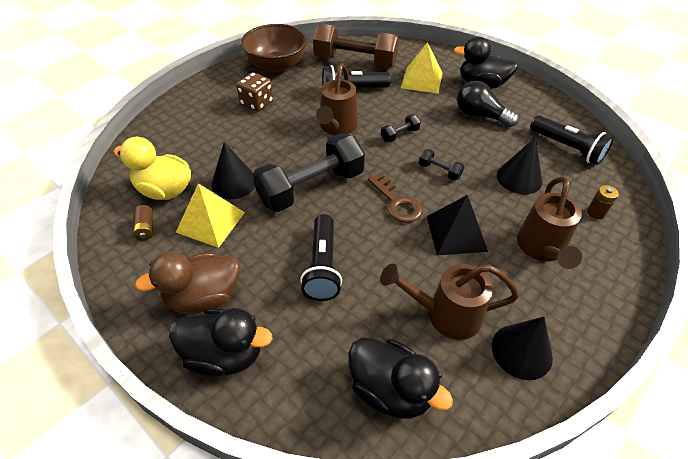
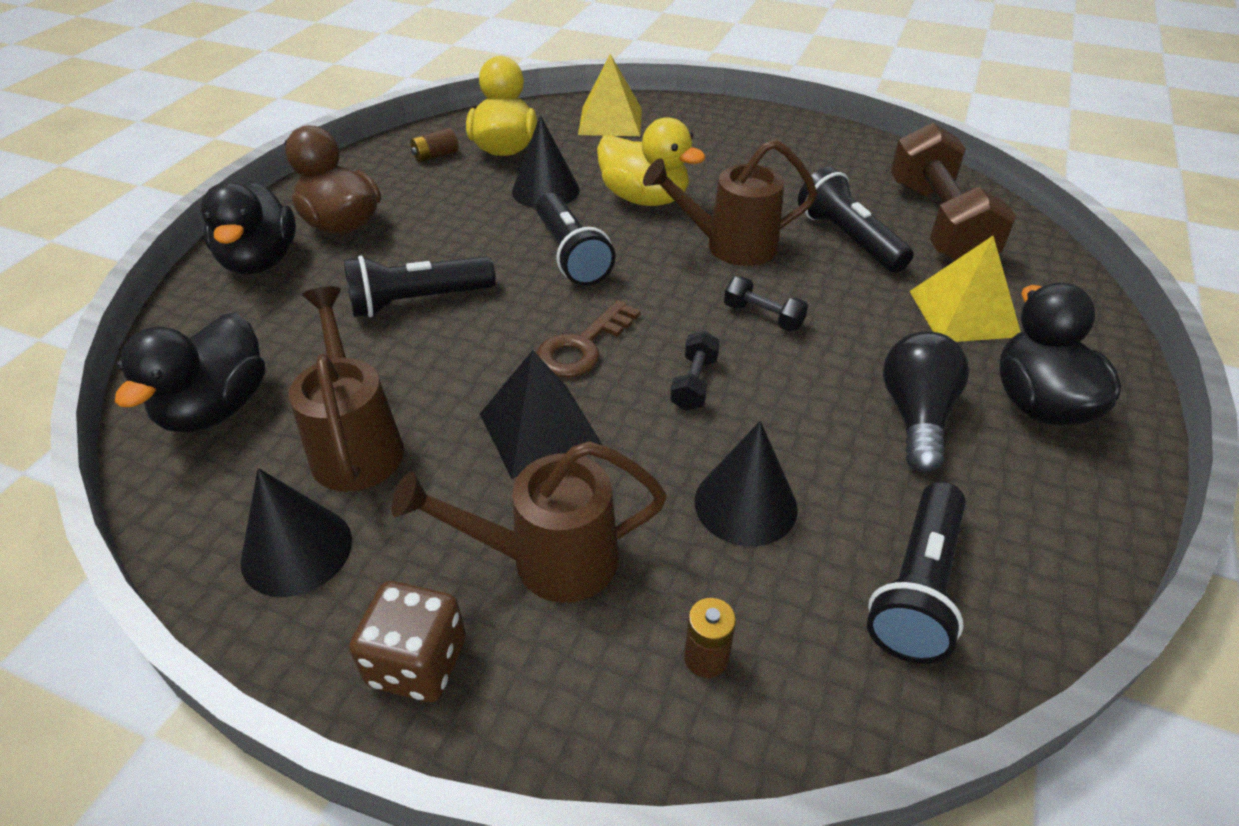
camera: 70 degrees right, 5 degrees down
(210, 222) = (465, 194): yellow pyramid -> yellow pyramid (610, 121)
(257, 103) = (730, 162): brown dice -> brown dice (418, 662)
(272, 144) = (645, 199): none -> yellow duck
(277, 66) = (840, 154): brown bowl -> none
(311, 187) = (571, 255): black dumbbell -> black flashlight

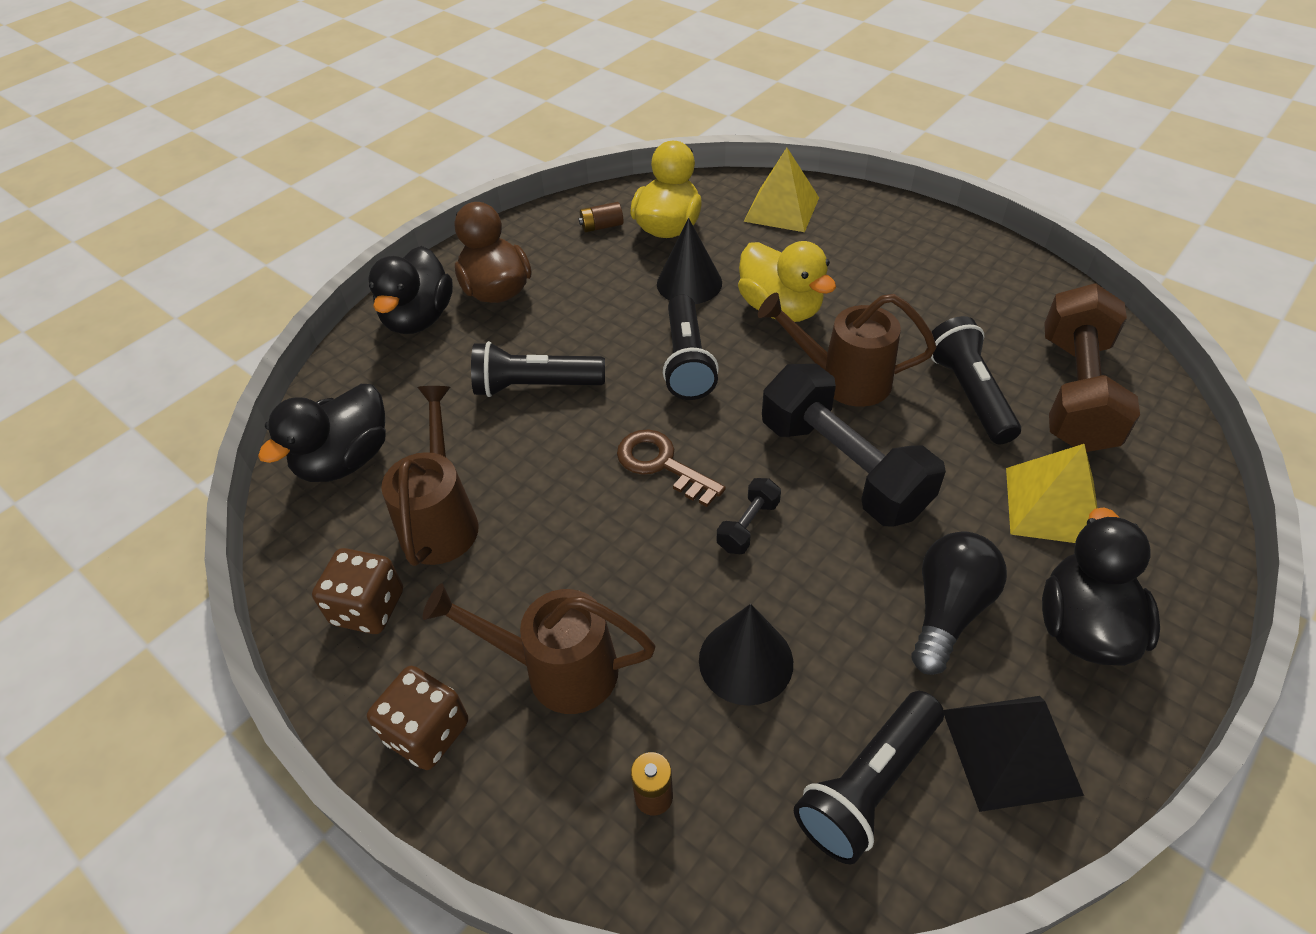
camera: 20 degrees right, 5 degrees up
(296, 550) = (368, 607): black cone -> brown dice
(540, 430) = (594, 542): black pyramid -> black pyramid (1010, 751)
(582, 347) = (661, 464): brown key -> brown key turned 75 degrees clockwise
(763, 317) = (843, 467): black dumbbell -> black dumbbell, size x2.37

